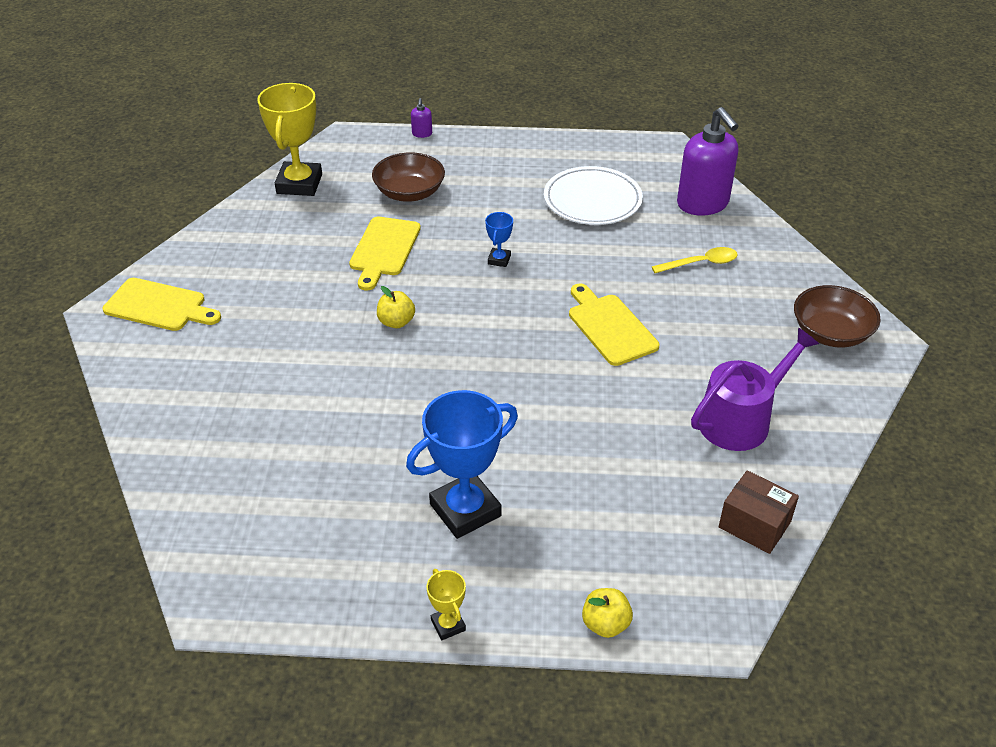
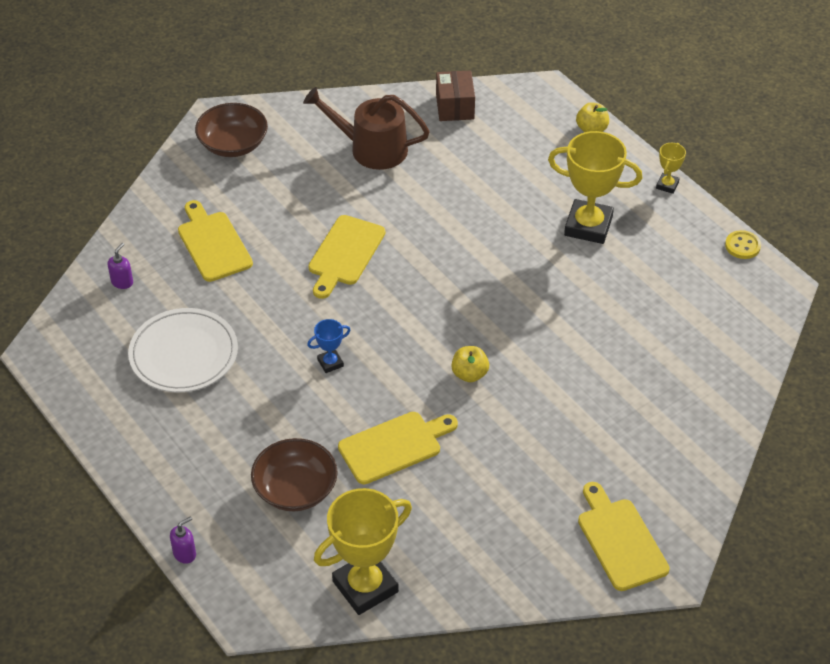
camera: 130 degrees left, 5 degrees up
(295, 620) = (742, 246): none -> yellow button
(465, 510) = (588, 226): blue trophy -> yellow trophy
(701, 263) = (213, 244): yellow spoon -> yellow cutting board
(703, 204) = (122, 282): purple soap dispenser -> purple soap dispenser, size x0.40
(740, 420) = (371, 148): purple watering can -> brown watering can

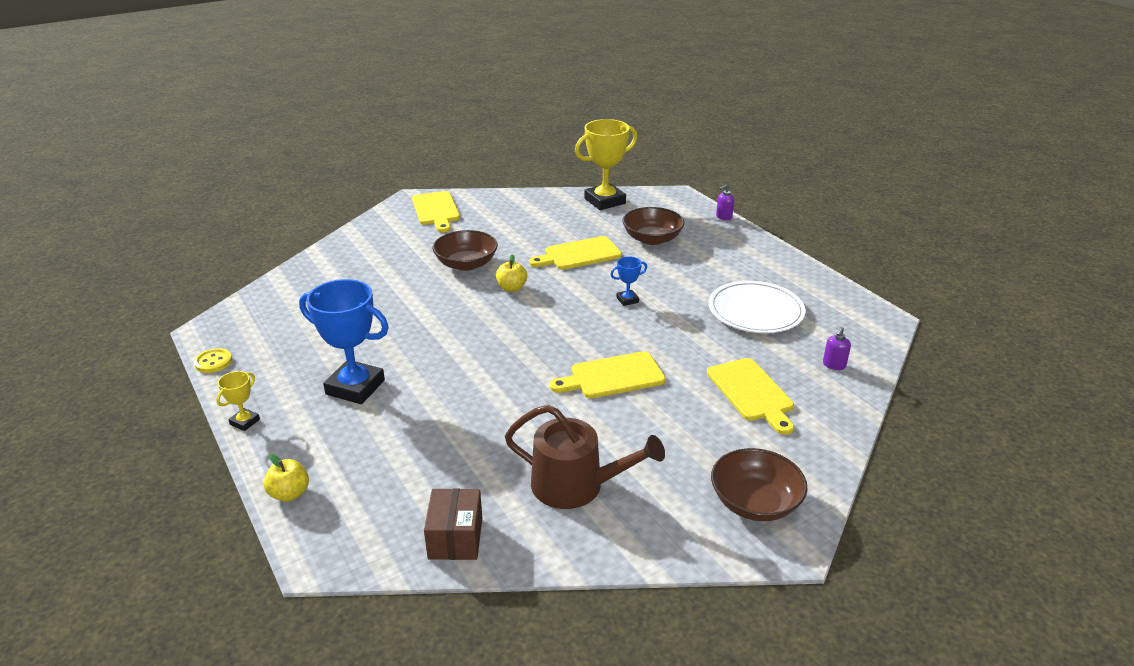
camera: 175 degrees left, 15 degrees down
(345, 254) = (613, 376): yellow cutting board -> yellow cutting board turned 135 degrees counterclockwise
(537, 416) = (466, 264): none -> brown bowl
(588, 226) = (355, 387): yellow trophy -> blue trophy

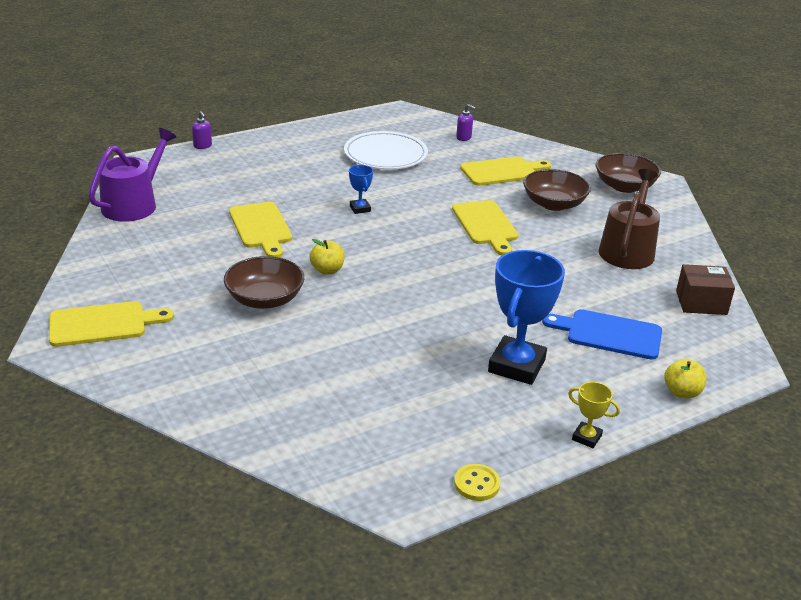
camera: 90 degrees left, 0 degrees up
(398, 451) = (609, 334): none -> blue cutting board
(605, 201) = (134, 204): yellow trophy -> purple watering can
(652, 239) = (238, 186): brown bowl -> brown bowl (554, 204)

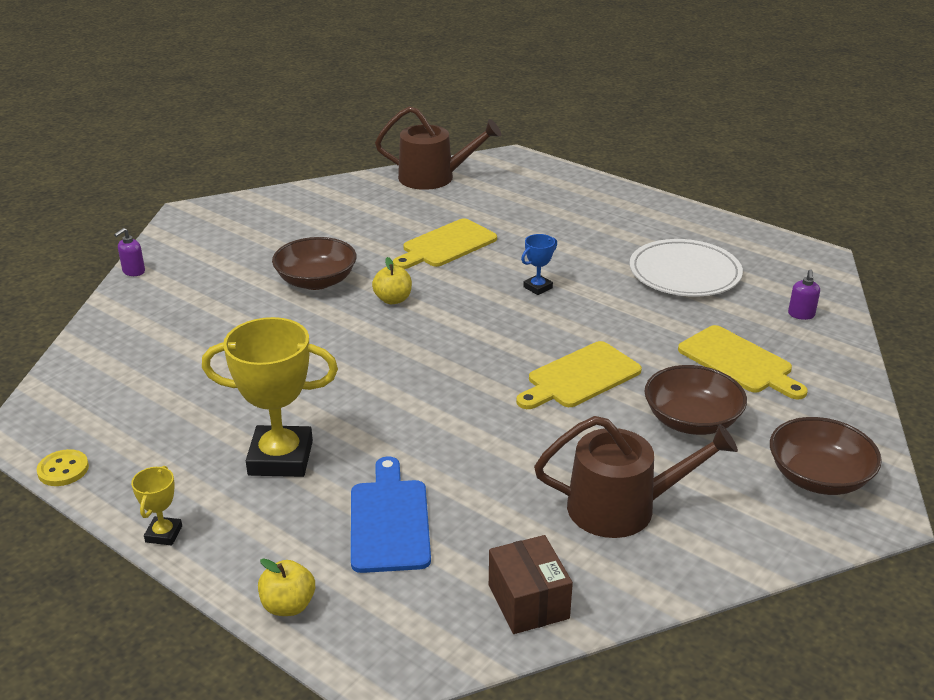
camera: 70 degrees right, 0 degrees up
(103, 324) = (231, 222): yellow cutting board -> none
(134, 204) = (433, 177): purple watering can -> brown watering can
(203, 146) = (581, 174): purple soap dispenser -> purple soap dispenser (133, 271)
(516, 366) = (280, 458): blue trophy -> yellow trophy

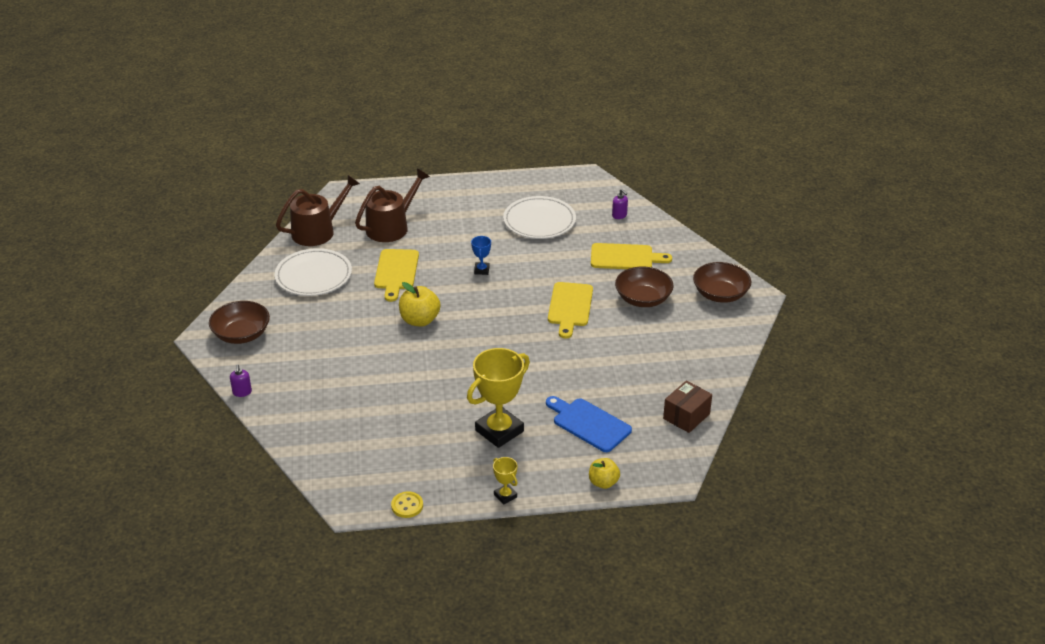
camera: 45 degrees left, 5 degrees up
(316, 281) = (360, 334): brown bowl -> brown bowl (241, 334)
(365, 211) = (313, 276): none -> white plate
(393, 299) = (420, 320): yellow apple -> yellow apple, size x1.52
(528, 601) = (686, 416): brown box -> brown box turned 75 degrees counterclockwise
(622, 507) = (668, 355): brown watering can -> brown watering can (391, 227)

